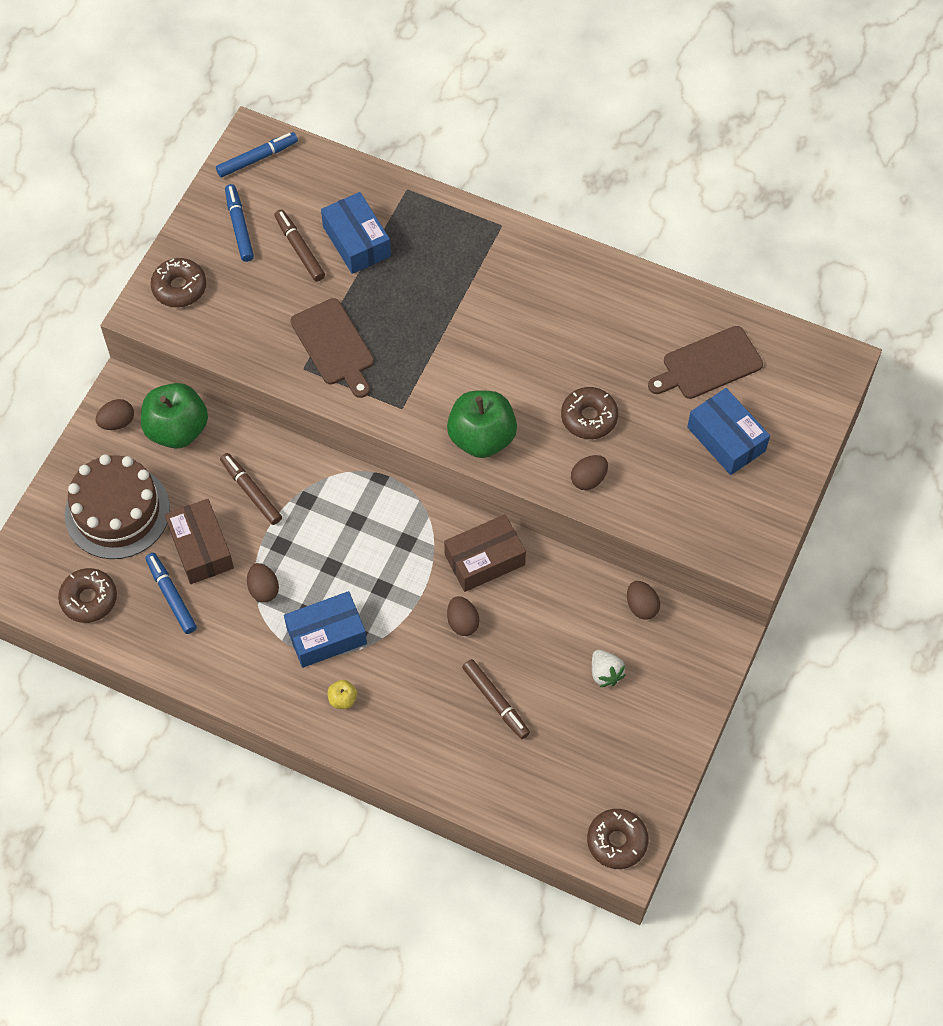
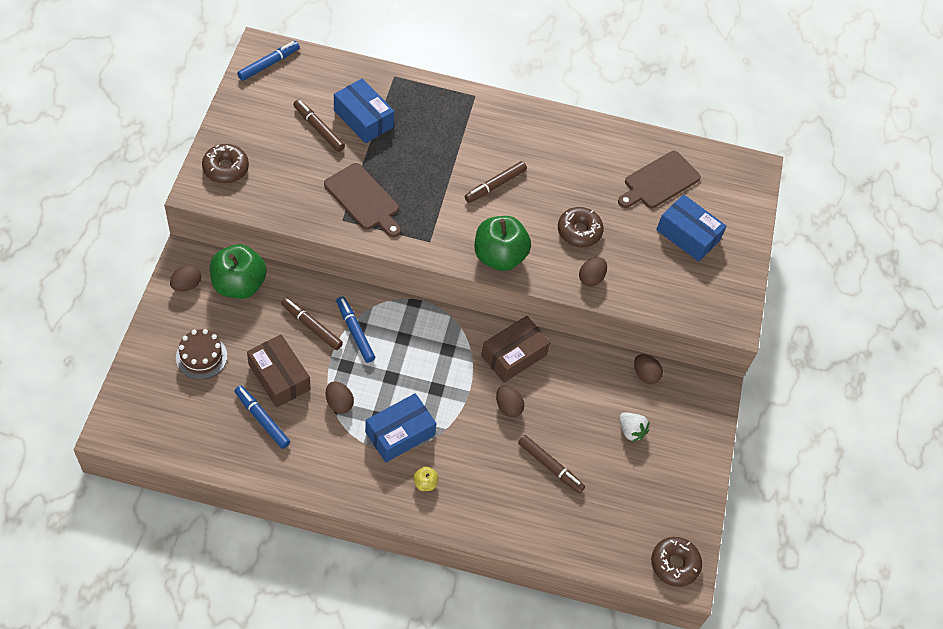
camera: 20 degrees left, 5 degrees down
(89, 599) = (191, 432): brown donut -> none
(117, 511) = (201, 357): brown cake -> brown cake, size x0.57
(239, 226) = (265, 117): blue marker -> blue marker (355, 332)
(499, 346) = (495, 185): none -> brown marker

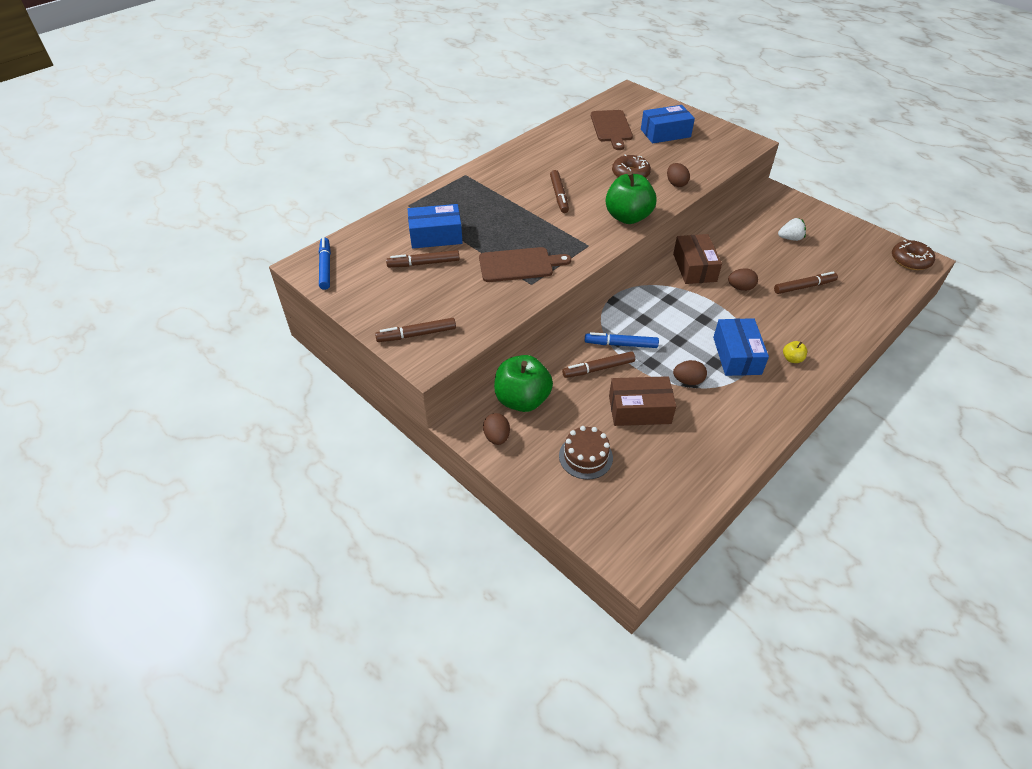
camera: 50 degrees left, 10 degrees down
(226, 168) = (416, 334): brown donut -> brown marker
(262, 419) = (679, 438): blue marker -> none
(645, 375) = (745, 215): brown egg -> none

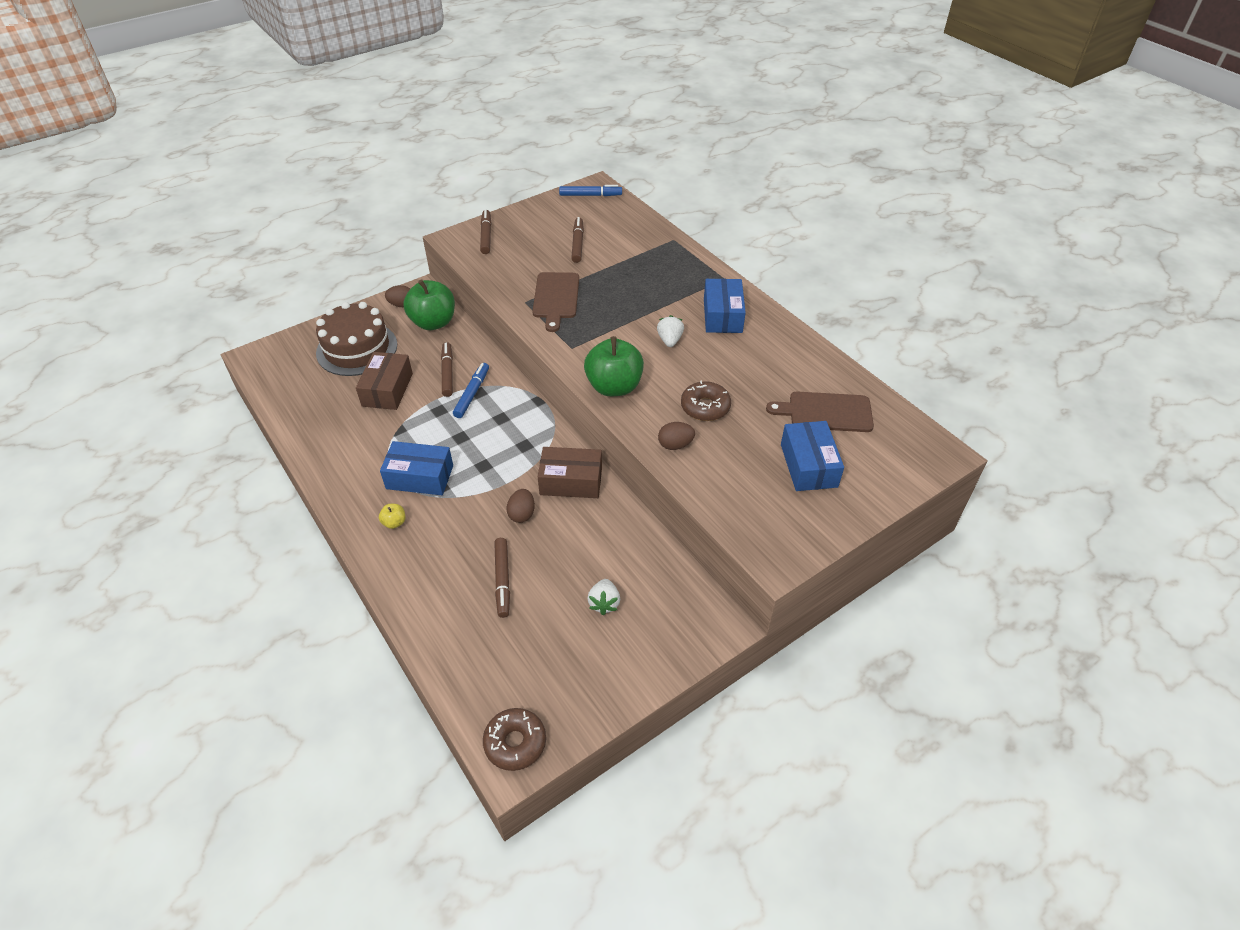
camera: 100 degrees right, 0 degrees up
(436, 236) = (618, 253): blue box -> blue box (722, 315)
(559, 195) = (669, 340): brown marker -> white strawberry
(585, 456) = (357, 349): brown cake -> brown cake, size x1.76
(688, 381) = (404, 430): brown egg -> none

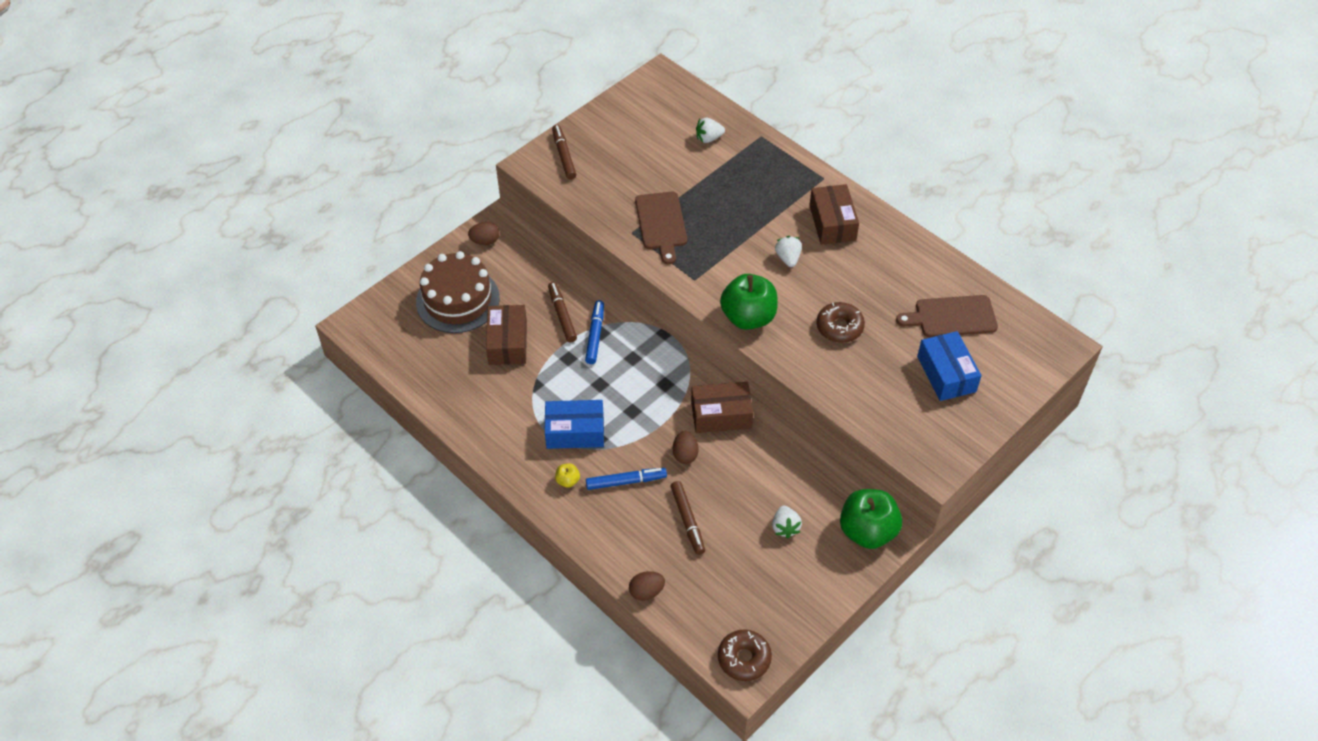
camera: 10 degrees left, 5 degrees up
(433, 322) = (526, 258): green apple -> green apple (867, 531)
(577, 244) = (663, 154): brown marker -> none
(590, 195) = (658, 88): blue marker -> blue marker (626, 481)
(624, 236) = (708, 138): none -> white strawberry
(675, 445) = (821, 370): brown egg -> brown egg (646, 592)
(722, 315) = (832, 223): blue box -> brown box

